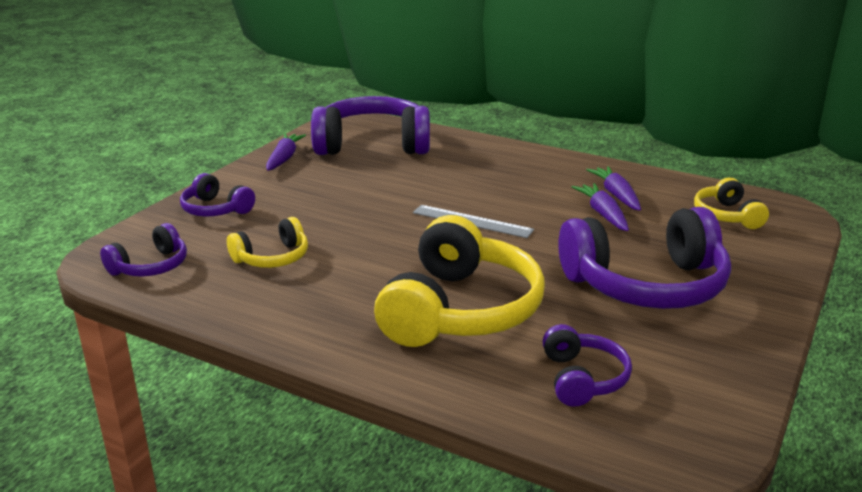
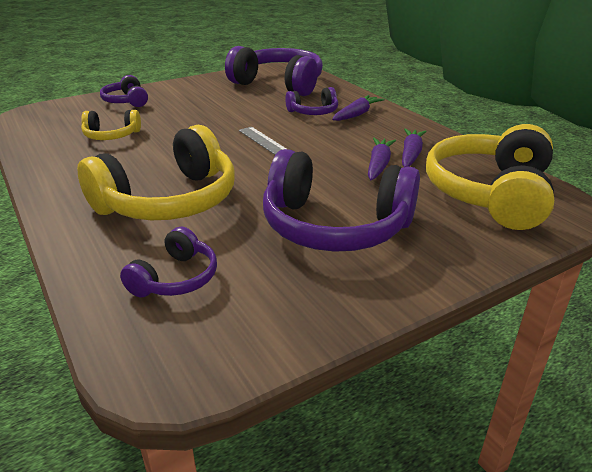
camera: 30 degrees right, 5 degrees up
(150, 266) = (43, 123): purple headphones -> purple headphones (313, 112)
(284, 158) = (211, 81): purple carrot -> purple carrot (357, 114)
(727, 216) = (490, 193): yellow headphones -> yellow headphones, size x1.99

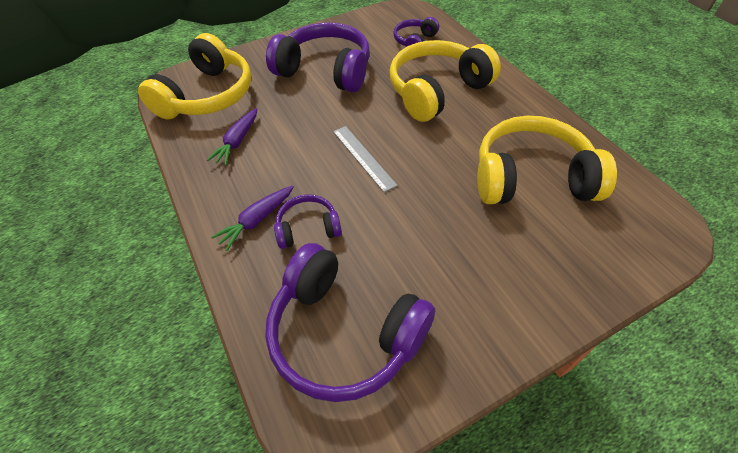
camera: 175 degrees left, 20 degrees up
(111, 136) = (531, 178): yellow headphones -> yellow headphones, size x1.99
(126, 101) = (566, 269): purple headphones -> none
(378, 165) = (272, 127): purple carrot -> none

